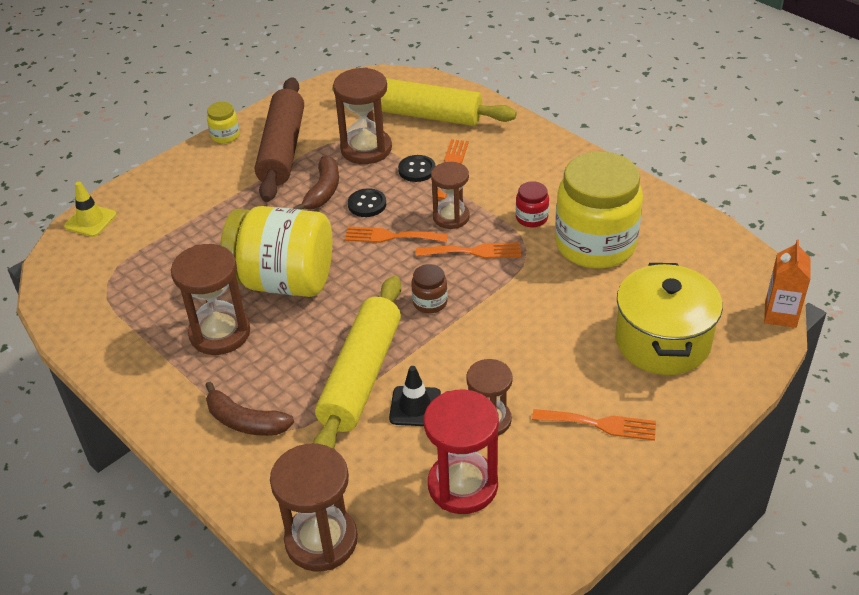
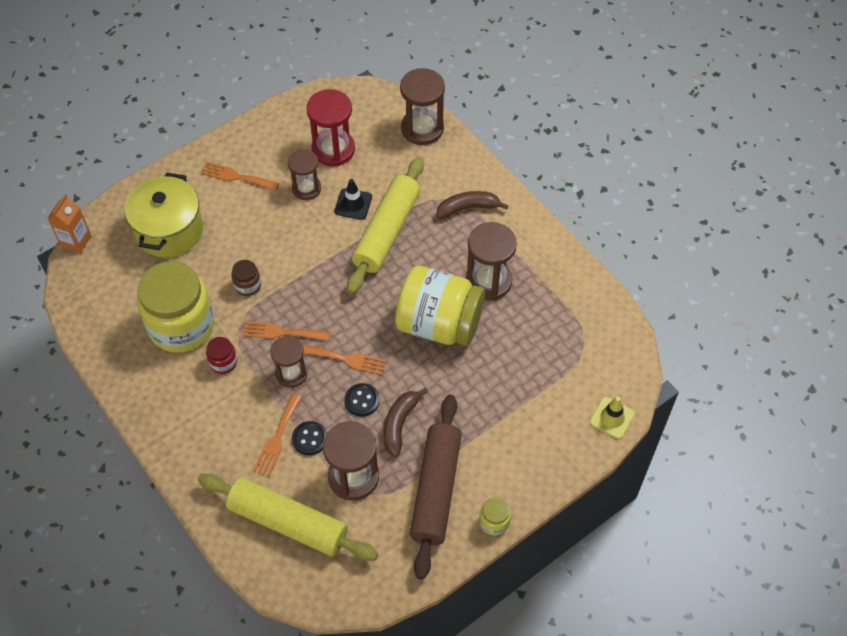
camera: 175 degrees left, 15 degrees up
(245, 421) = (468, 208): brown banana -> brown banana turned 45 degrees counterclockwise
(430, 302) = (327, 287): brown jar -> brown jar (247, 285)

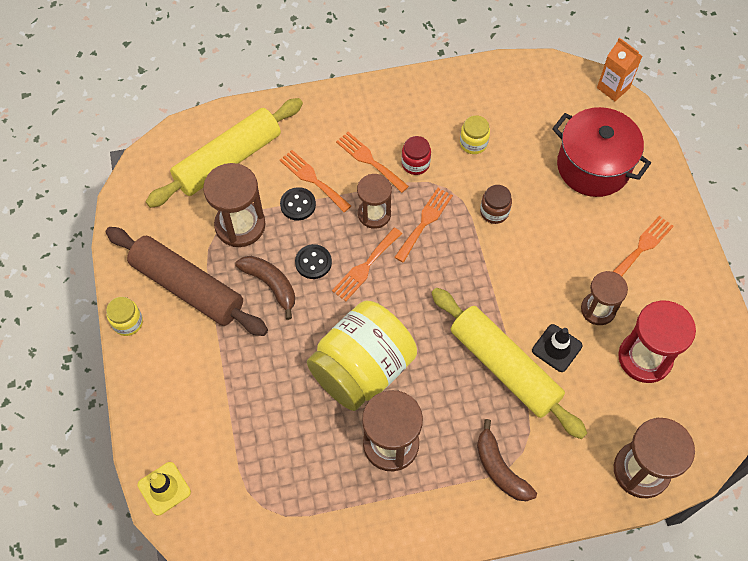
camera: 115 degrees right, 5 degrees up
(169, 230) = (593, 166): yellow pot -> red pot
(181, 325) = (473, 143): yellow jar -> yellow jar, size x0.41
(235, 400) = (369, 160): none -> orange fork
(468, 208) = (500, 469): brown banana -> brown banana turned 135 degrees clockwise

